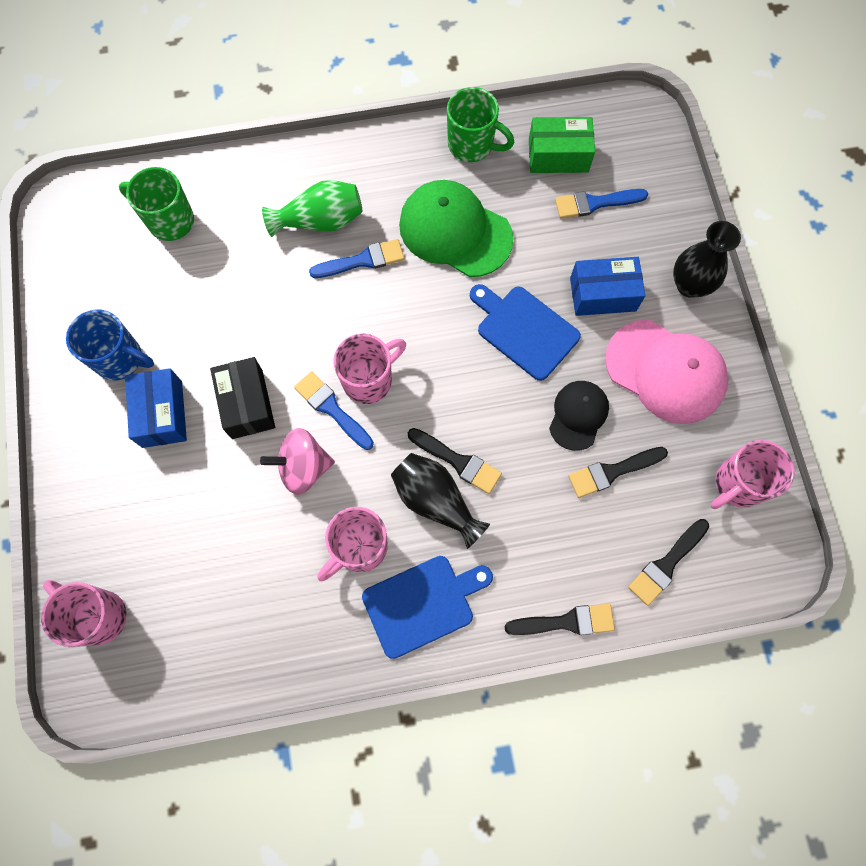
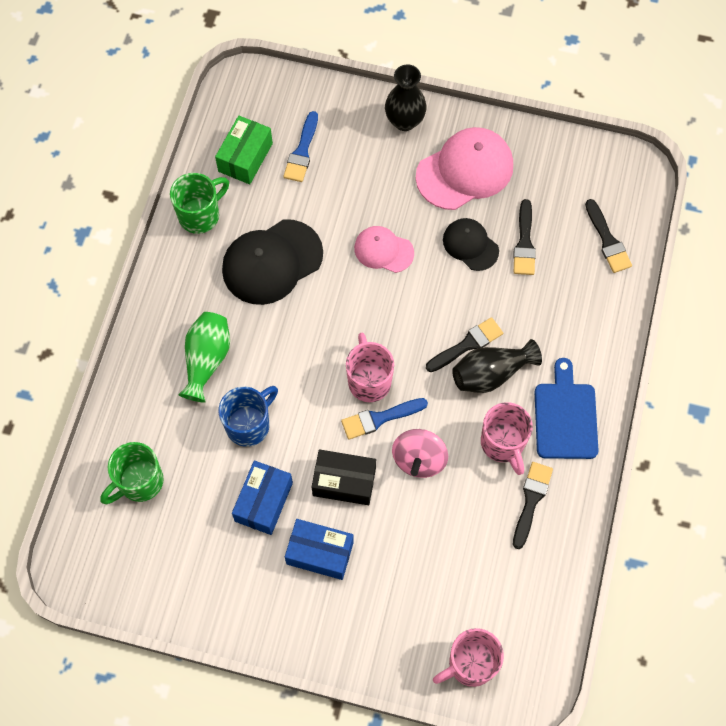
camera: 65 degrees left, 5 degrees down
(120, 359) = (252, 570): blue mug -> blue mug (249, 425)
(362, 260) = (261, 342): blue brush -> none
(455, 231) = (272, 262): green cap -> black cap
(524, 330) = (383, 250): blue cutting board -> pink cap
(566, 622) = (620, 325): black brush -> black brush (531, 500)
(603, 294) = (382, 183): blue box -> blue box (263, 502)
(738, 484) = (571, 167): pink mug -> none

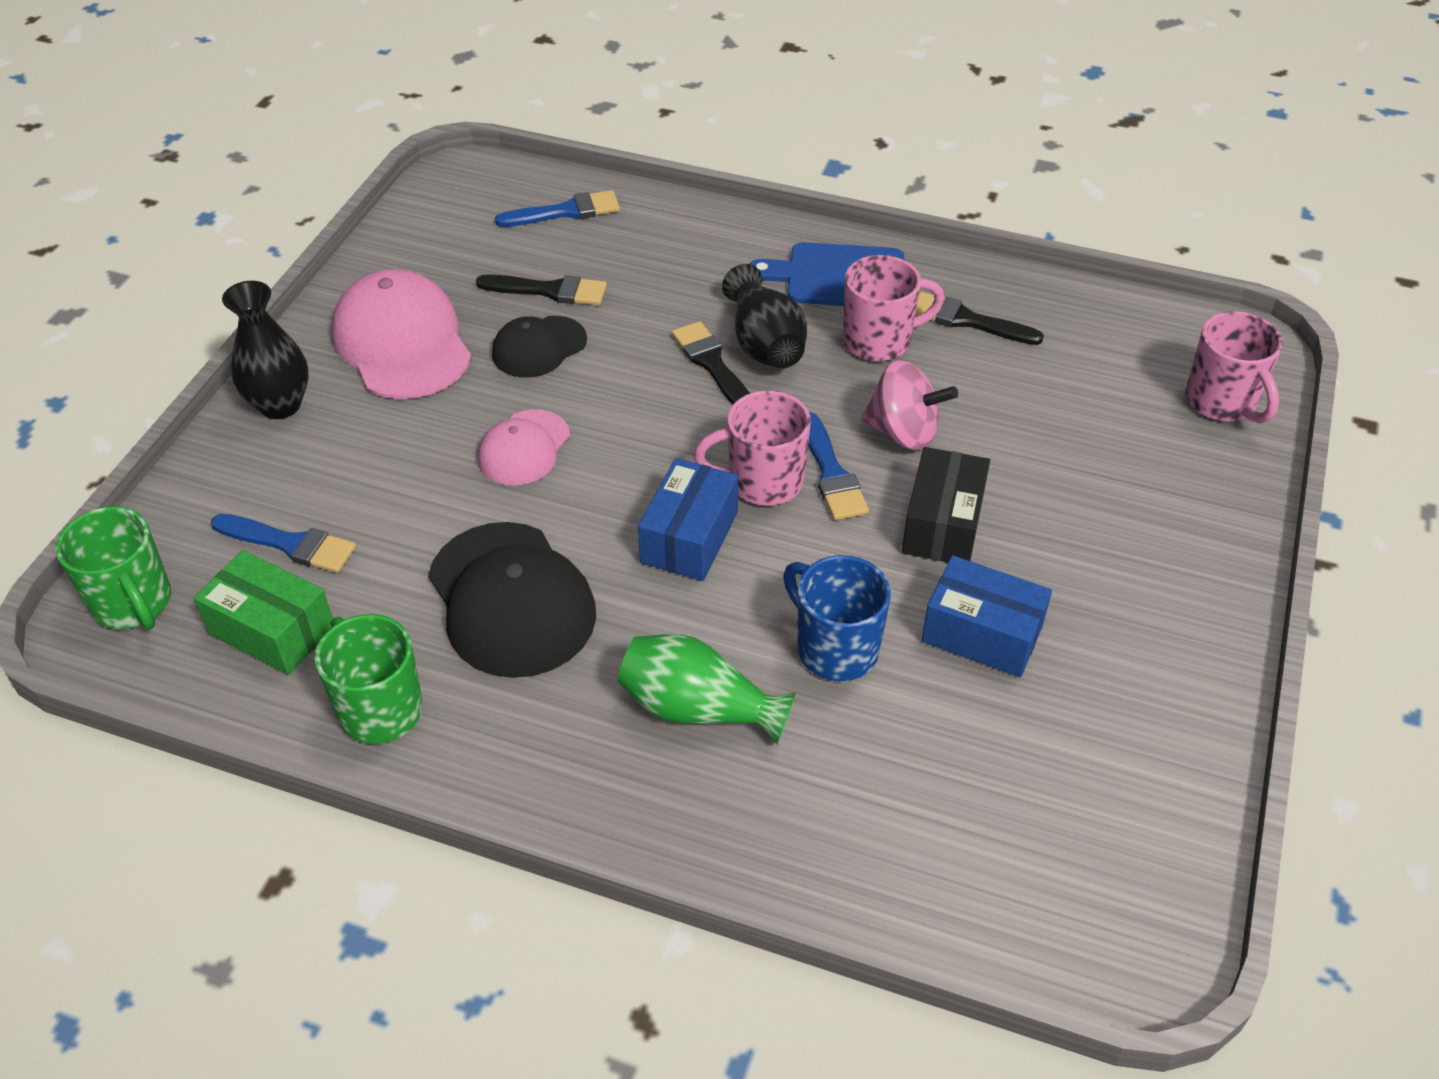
camera: 85 degrees left, 20 degrees down
(139, 482) = (948, 829): green mug -> green mug (133, 603)
(320, 553) = (1068, 562): blue box -> blue box (689, 537)
(607, 240) = (565, 212): black brush -> blue brush

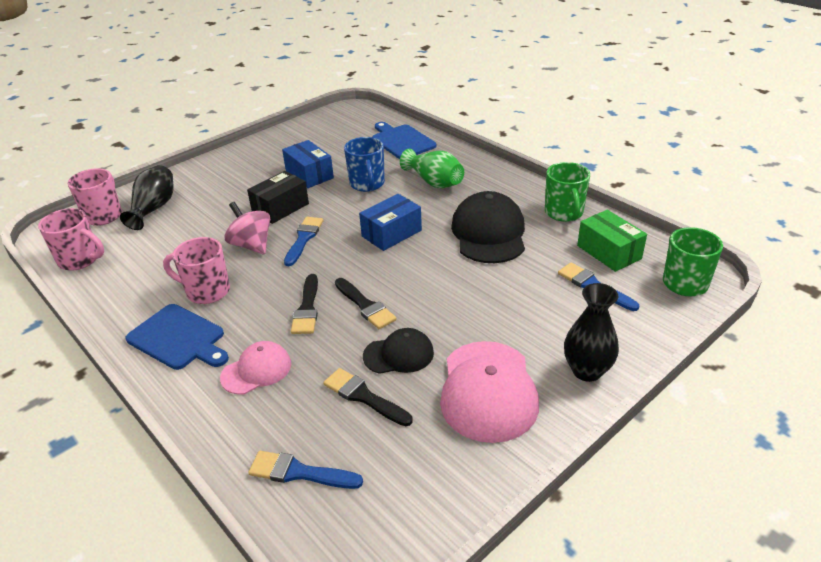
camera: 150 degrees left, 10 degrees down
(524, 448) = (445, 296): pink cap -> pink cap (256, 370)
(763, 482) = (338, 244): pink mug -> pink mug (80, 260)
(764, 343) = (267, 311): black vase -> black vase (154, 208)
(879, 842) = (402, 141): none -> blue cutting board
(967, 320) = (149, 287): black brush -> black brush (365, 306)

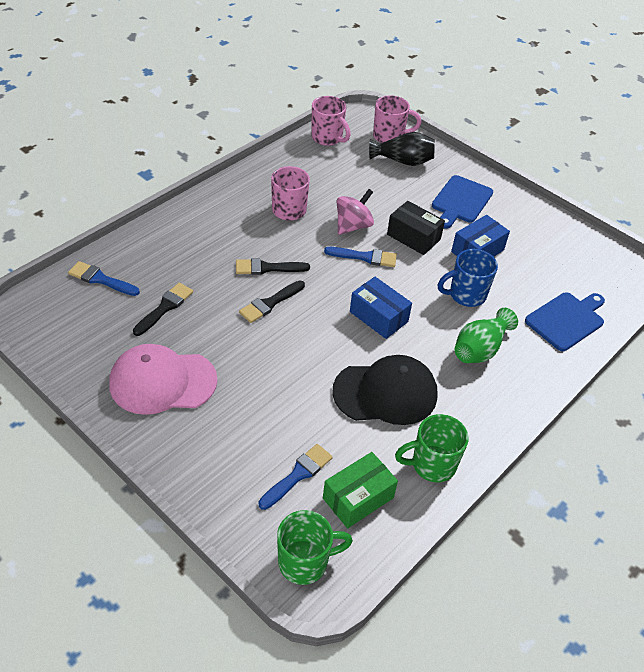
camera: 80 degrees right, 10 degrees up
(80, 260) = (327, 138): pink mug -> pink mug turned 60 degrees counterclockwise
(178, 338) = (235, 204): blue cutting board -> blue cutting board (461, 201)
(256, 370) = (198, 248): pink cap -> none
(299, 472) = (101, 279): blue brush -> blue brush turned 75 degrees counterclockwise
(399, 354) = (208, 326): black cap -> none
(587, 371) = (178, 452): black vase -> none

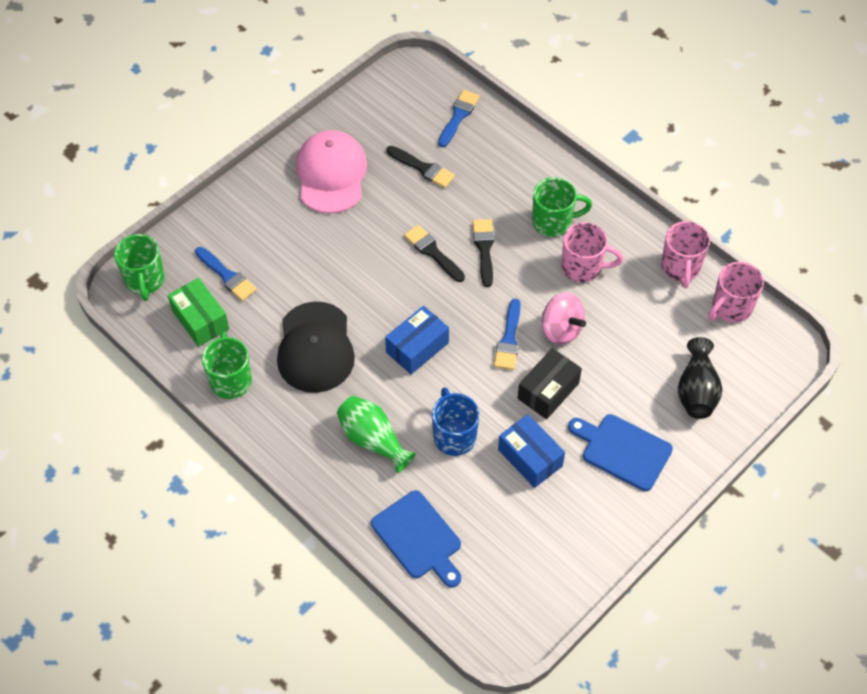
camera: 95 degrees right, 10 degrees up
(239, 223) = (553, 222): none -> green mug
(389, 137) = (748, 379): pink mug -> pink mug (680, 268)

